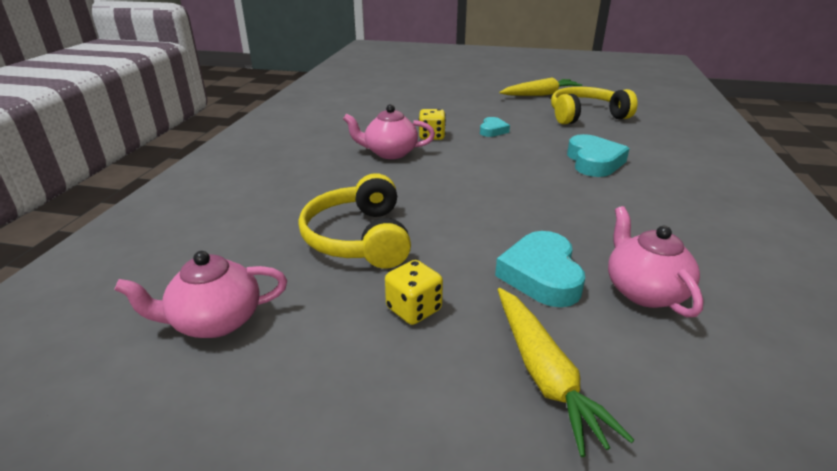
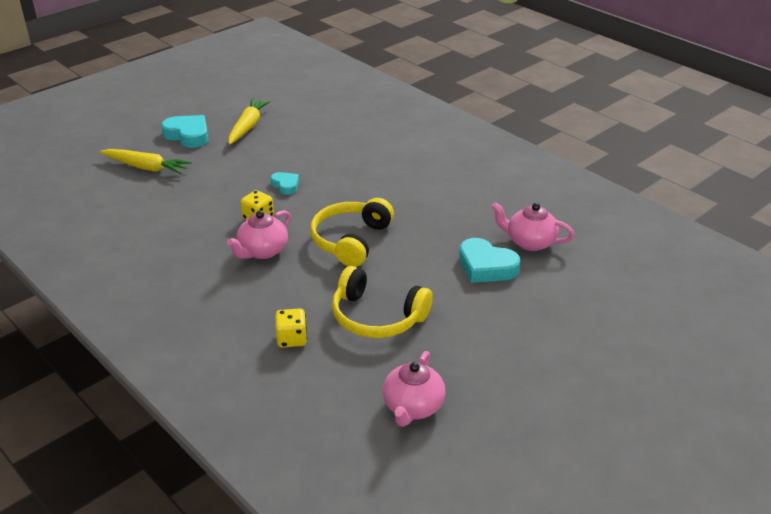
camera: 55 degrees left, 5 degrees up
(414, 309) = (473, 325): yellow dice -> yellow dice (292, 339)
(544, 374) = (556, 307): yellow carrot -> yellow carrot (146, 167)
(585, 115) = (315, 132): yellow headphones -> yellow headphones (350, 240)
(594, 162) = (388, 174): turquoise heart -> turquoise heart (188, 135)

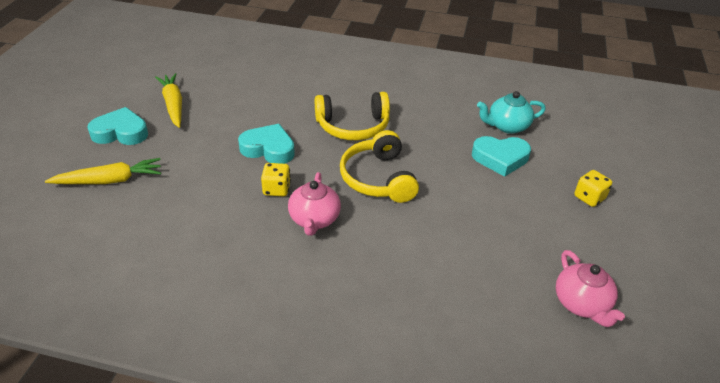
camera: 35 degrees left, 5 degrees up
(285, 185) = (268, 149): turquoise heart -> turquoise heart, size x1.73
(292, 339) = (428, 291): yellow dice -> yellow dice (589, 197)
(377, 317) = (471, 237): yellow headphones -> yellow headphones (353, 126)
(530, 242) = (507, 126): pink teapot -> turquoise teapot

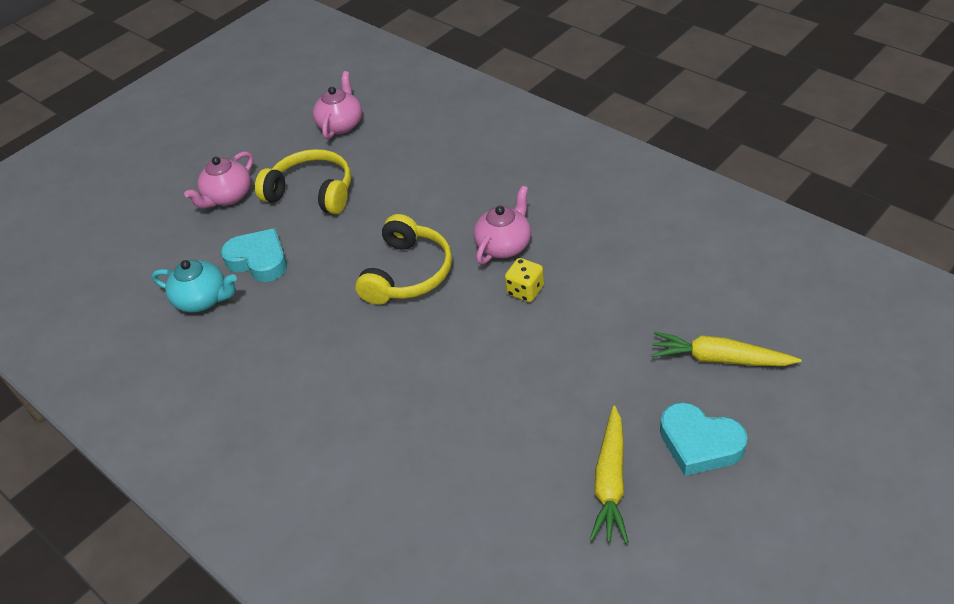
camera: 145 degrees left, 5 degrees up
(268, 149) = (507, 351): turquoise heart -> none
(353, 126) = (381, 356): yellow headphones -> yellow headphones (312, 192)
(589, 197) = (228, 196): yellow dice -> pink teapot

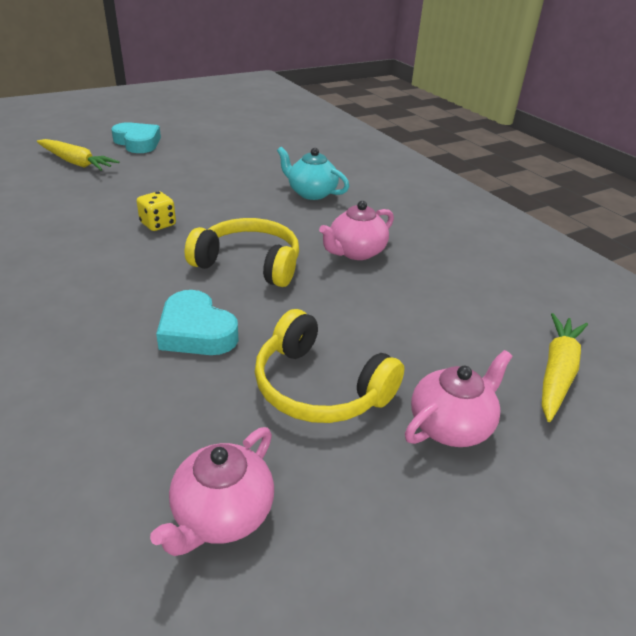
camera: 170 degrees left, 10 degrees down
(202, 299) = (472, 301): turquoise teapot -> turquoise teapot (311, 193)
(259, 260) = (406, 321): turquoise heart -> turquoise heart (196, 331)
(408, 273) = (249, 263): yellow headphones -> yellow headphones turned 75 degrees clockwise
(504, 245) = (140, 258): pink teapot -> pink teapot (356, 252)
(610, 482) = (201, 144): yellow carrot -> yellow carrot (557, 372)

